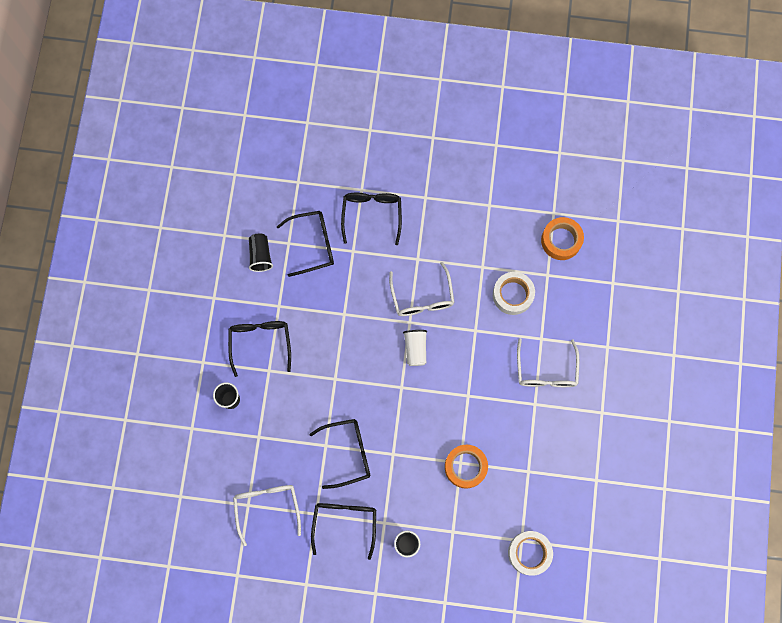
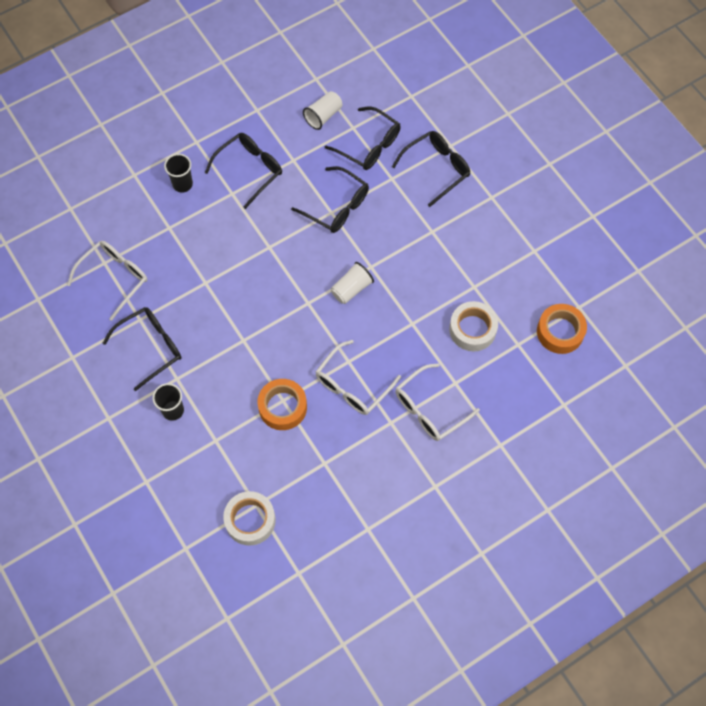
camera: 50 degrees right, 10 degrees down
(260, 255) = (323, 116): black cup -> white cup
(347, 453) = (213, 304): black glasses -> black glasses (336, 206)
(422, 297) = (402, 260): white glasses -> white glasses (353, 385)

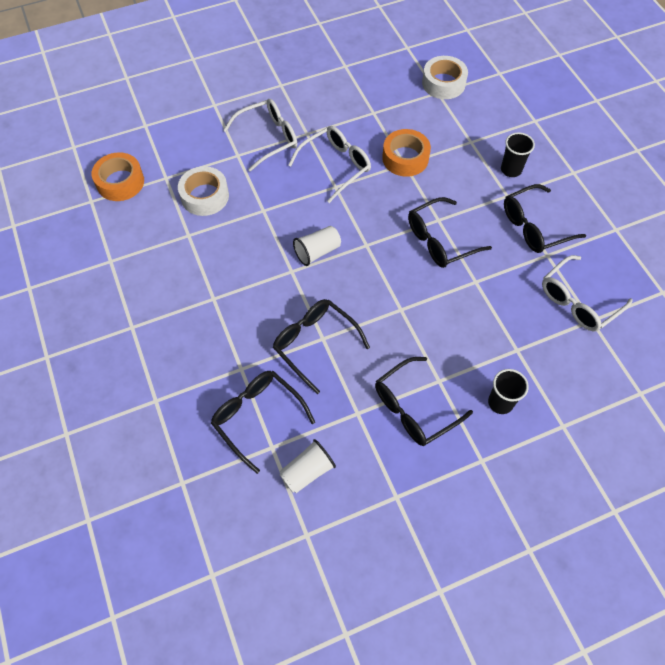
camera: 170 degrees left, 5 degrees down
(436, 169) = (183, 372): black glasses -> black glasses (440, 240)

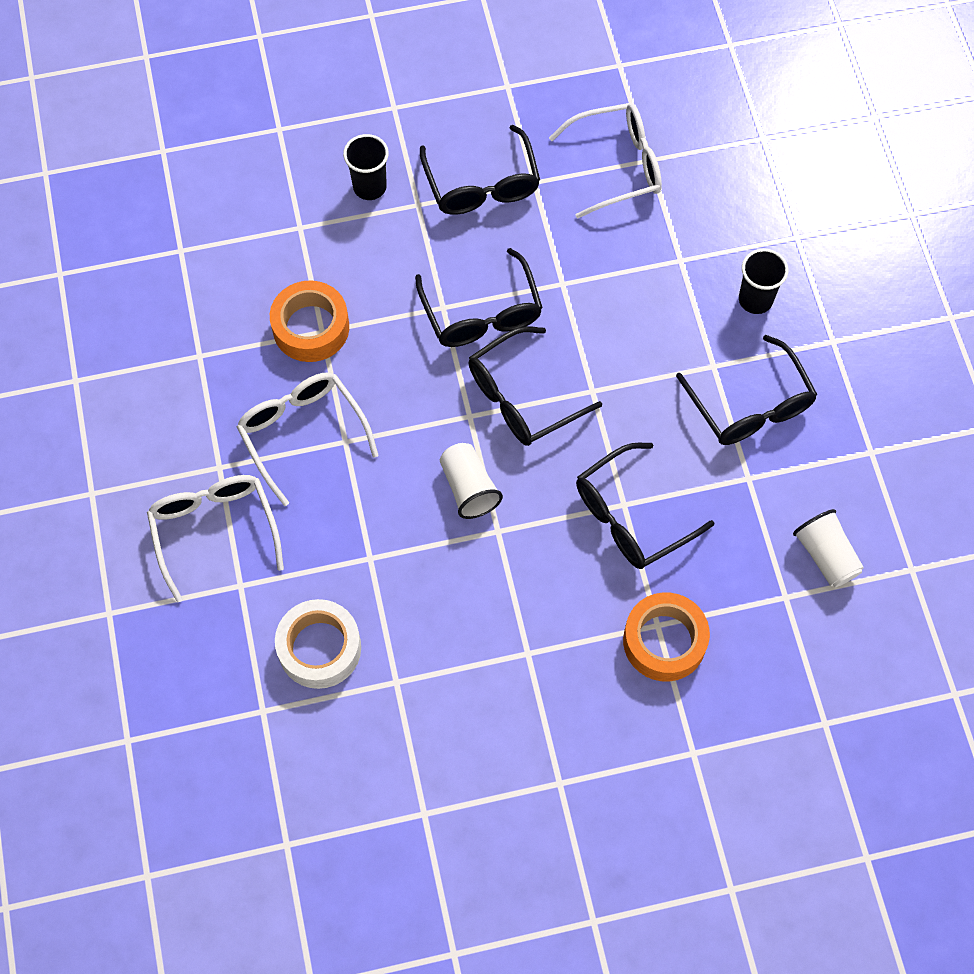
camera: 80 degrees left, 5 degrees up
(120, 182) = (254, 791): orange tape -> orange tape (664, 641)
(258, 417) = (739, 610): black glasses -> black glasses (523, 397)
(443, 83) = (162, 237): white tape -> none
(578, 301) = (616, 166): white glasses -> white glasses turned 75 degrees counterclockwise

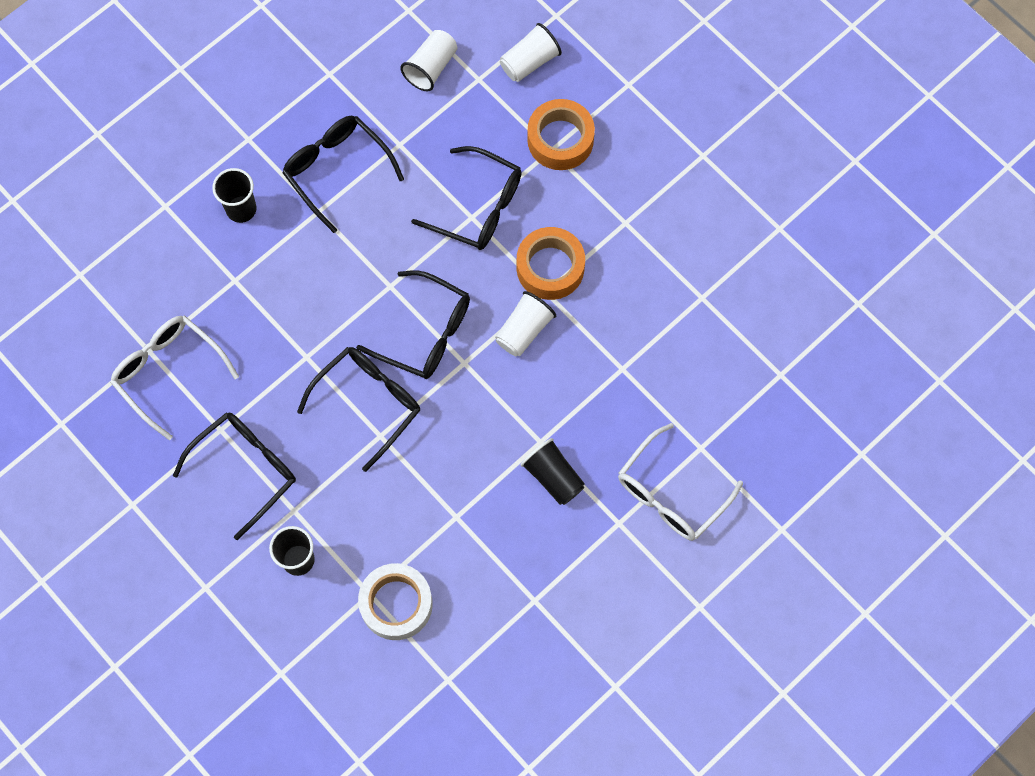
camera: 120 degrees left, 5 degrees up
(303, 434) = (553, 477): white glasses -> black cup
(311, 327) = (458, 527): orange tape -> orange tape (550, 268)
(319, 648) = (711, 363): white tape -> white tape (396, 604)
(750, 405) = (337, 171): black glasses -> black glasses turned 75 degrees counterclockwise
(779, 661) = (529, 62): none -> white cup

